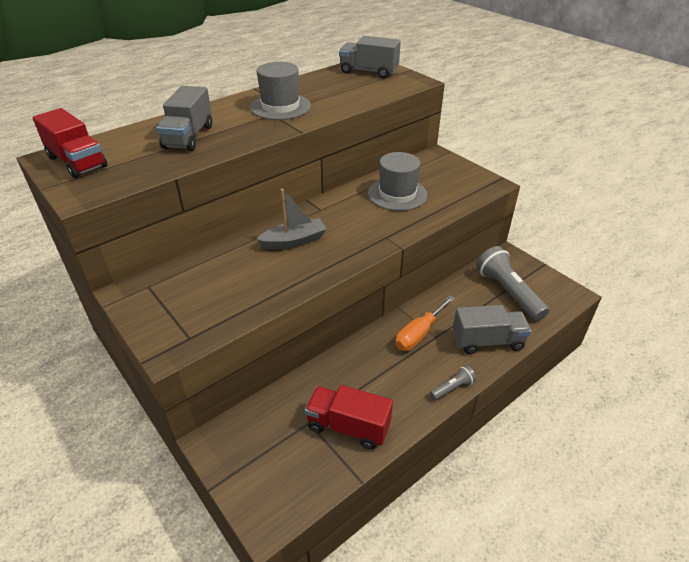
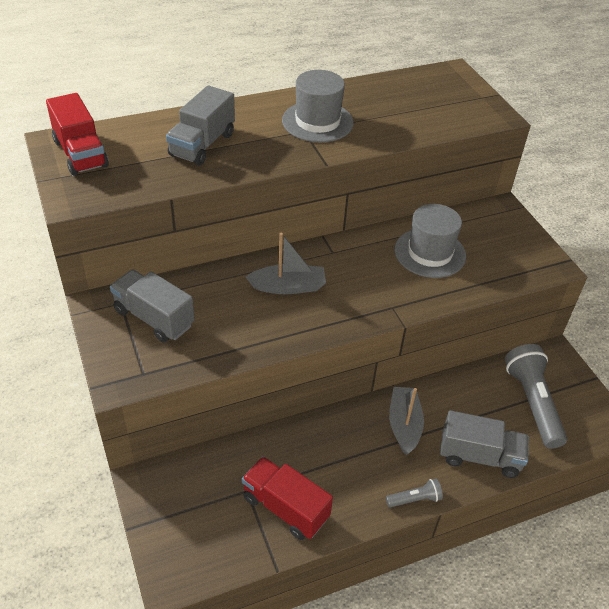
camera: 15 degrees right, 5 degrees up
(368, 72) = (444, 88): grey truck -> grey truck (154, 318)
(419, 334) = (404, 425): orange screwdriver -> grey boat

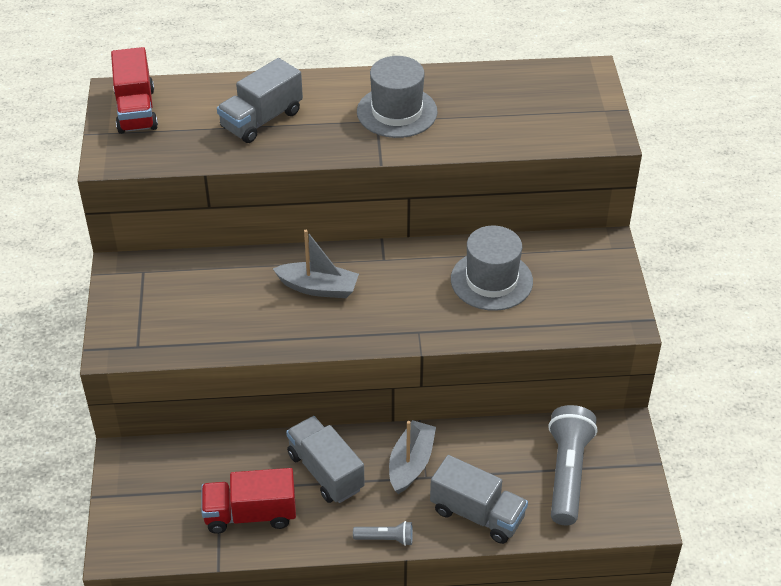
camera: 20 degrees right, 0 degrees up
(154, 318) = (169, 293): grey truck -> grey truck (325, 472)
(285, 507) = (250, 514): red truck -> red truck turned 60 degrees counterclockwise

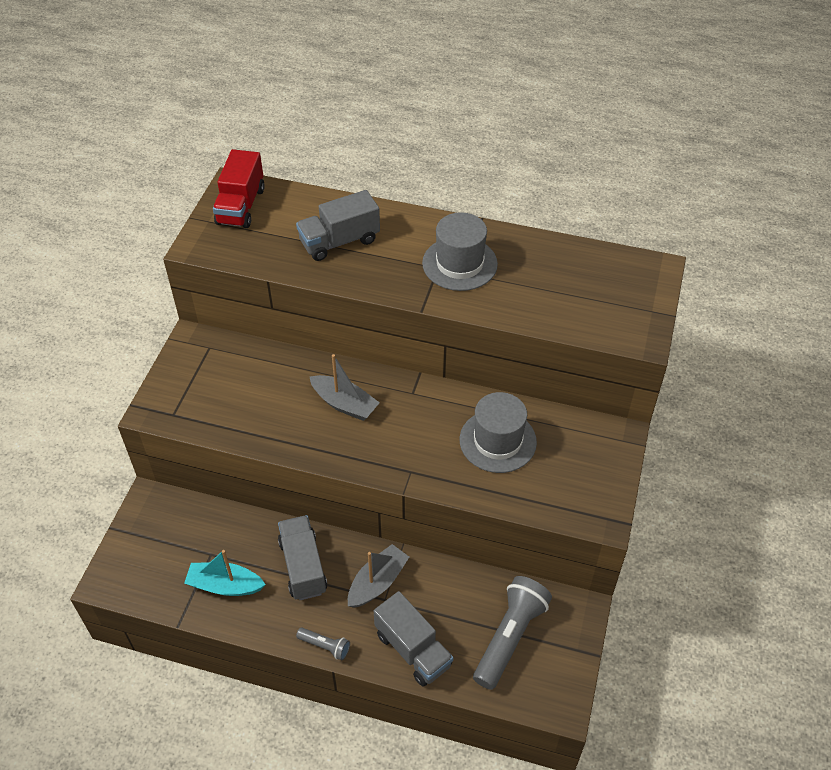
camera: 20 degrees right, 5 degrees up
(250, 514) = (225, 585): red truck -> turquoise boat

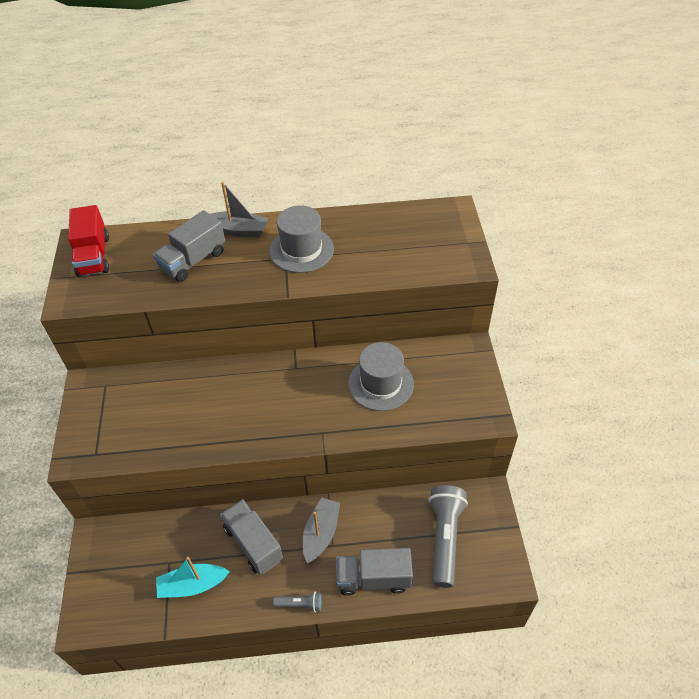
camera: 20 degrees left, 0 degrees up
(344, 404) = (243, 395): grey boat -> grey boat (239, 230)
(413, 649) = (373, 578): grey truck -> grey truck turned 150 degrees clockwise

